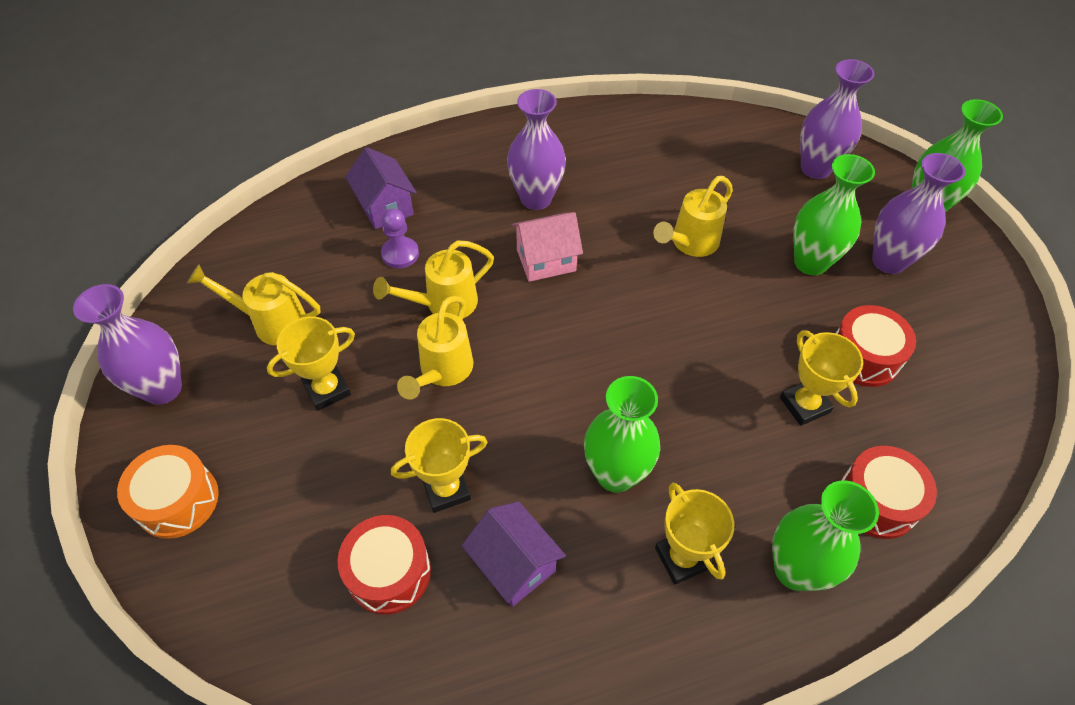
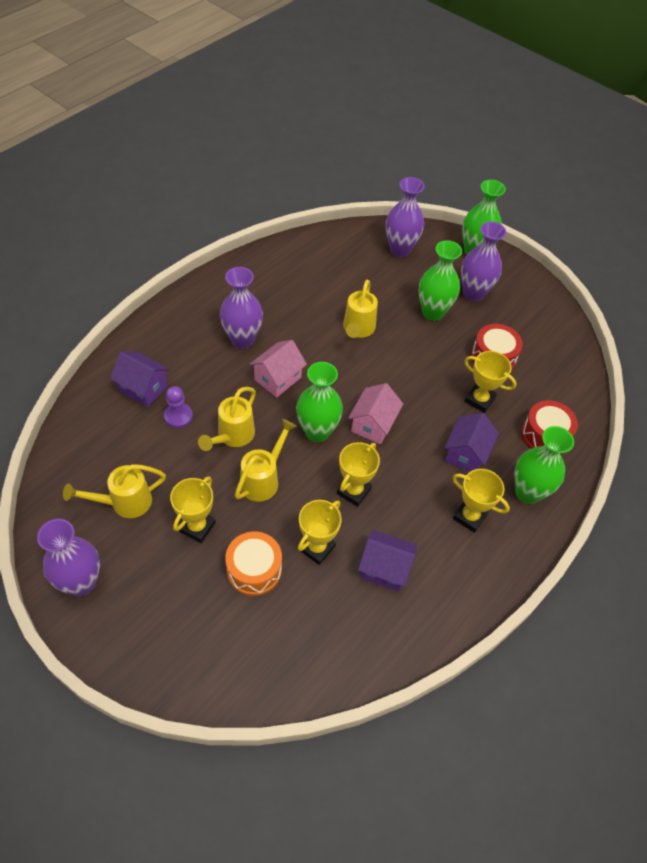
camera: 35 degrees left, 0 degrees up
(178, 500) = (152, 644): orange drum -> orange drum (254, 569)
(389, 572) = (317, 612): red drum -> none
(442, 371) = (263, 479): yellow watering can -> yellow watering can turned 135 degrees counterclockwise
(544, 441) = (353, 491): none -> yellow trophy
(615, 474) = (405, 489): green vase -> green vase (317, 431)
(629, 369) = (373, 424): none -> pink house
(735, 469) = (466, 454): none -> purple house

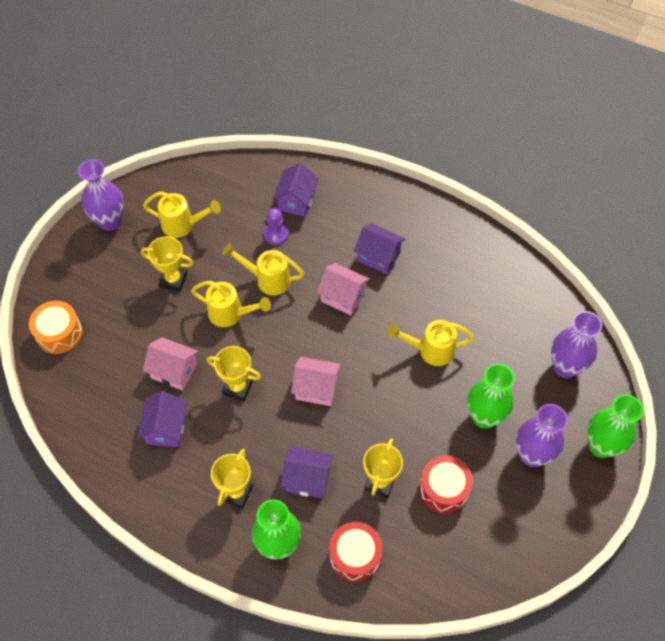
camera: 80 degrees right, 5 degrees up
(124, 502) = (183, 225): yellow watering can -> yellow watering can turned 135 degrees clockwise
(242, 339) = (378, 257): purple vase -> purple house
(254, 569) = (144, 330): orange drum -> orange drum (59, 333)
(317, 431) = (293, 343): green vase -> none
(317, 548) = (174, 371): yellow trophy -> pink house

